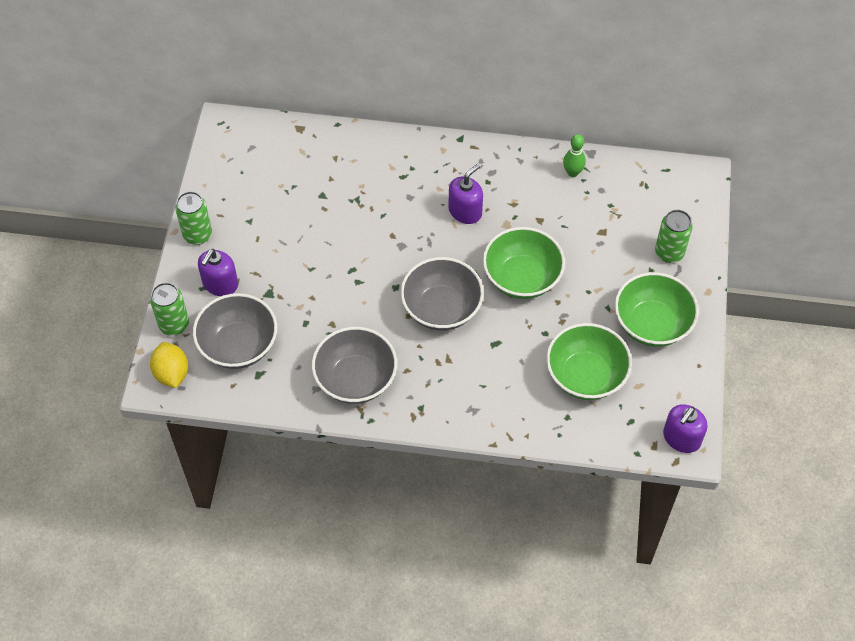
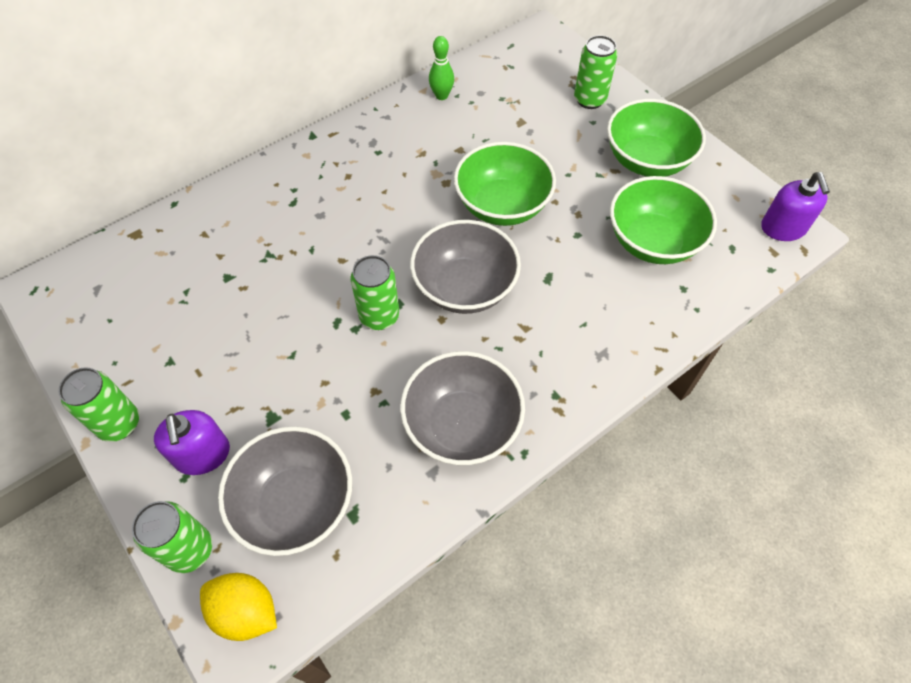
camera: 45 degrees left, 0 degrees up
(377, 285) = (379, 316): none -> green can
(465, 211) = (386, 189): purple soap dispenser -> none

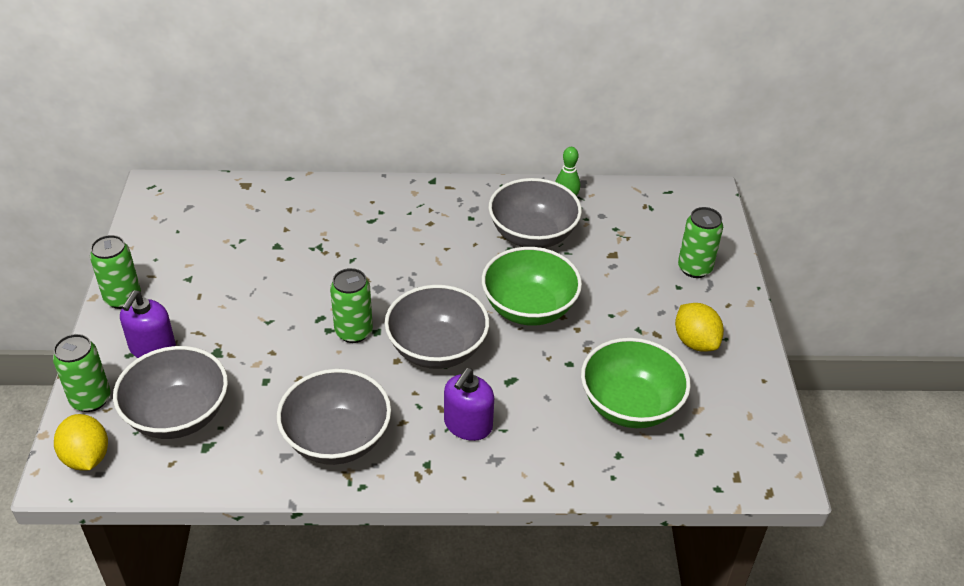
camera: 35 degrees right, 15 degrees down
(443, 139) = (532, 235): none -> grey bowl
(647, 160) = (695, 342): green bowl -> yellow lemon
(783, 228) = (768, 464): purple soap dispenser -> purple soap dispenser (468, 425)

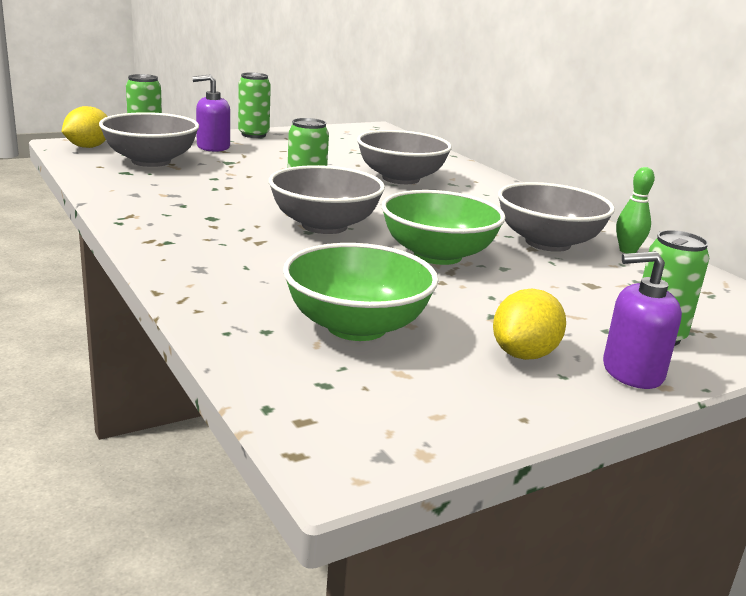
camera: 60 degrees right, 20 degrees down
(337, 439) = (169, 207): grey bowl -> grey bowl (400, 178)
(468, 425) = (237, 251): purple soap dispenser -> purple soap dispenser (632, 372)

